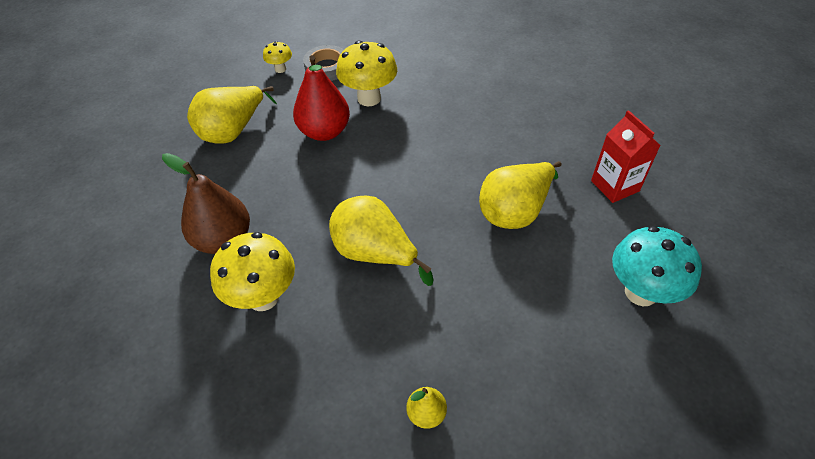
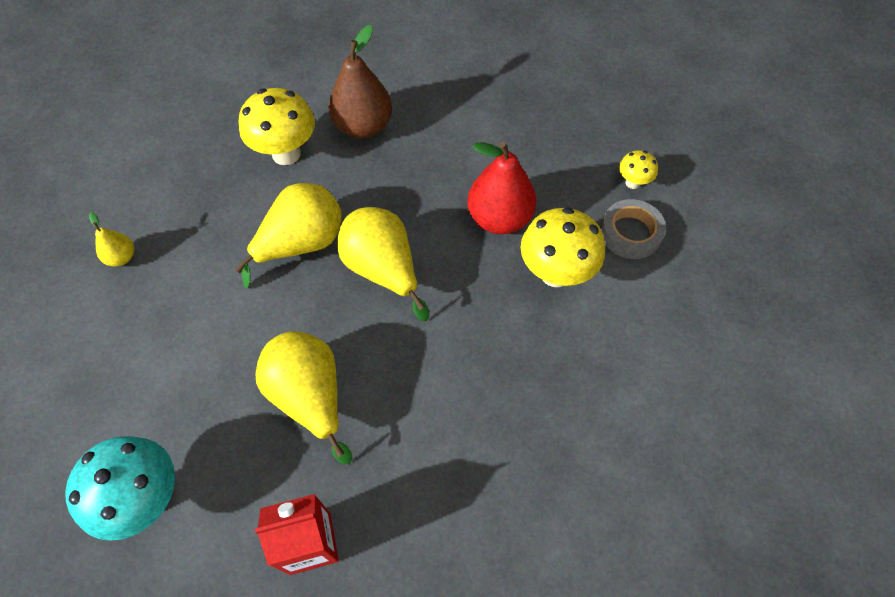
camera: 100 degrees right, 10 degrees up
(233, 131) = (519, 135): yellow pear -> yellow pear (383, 270)

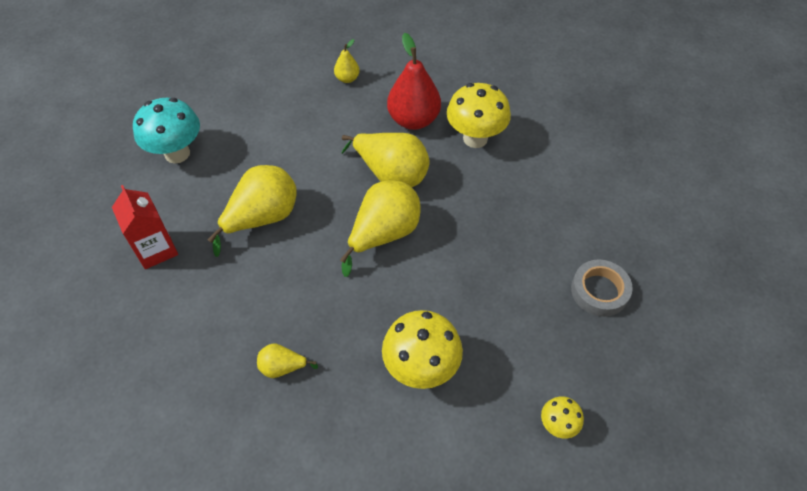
camera: 75 degrees right, 5 degrees down
(363, 127) = (527, 181): brown pear -> none
(499, 218) = (466, 309): red pear -> red pear (413, 120)
(525, 405) = (283, 367): none -> yellow pear
(630, 233) = (491, 431): grey tape -> grey tape (599, 291)

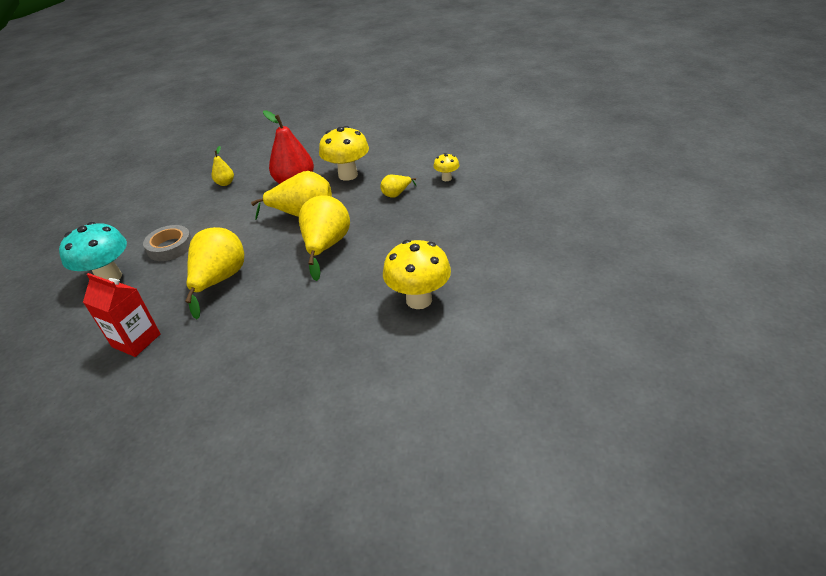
camera: 30 degrees left, 15 degrees down
(283, 367) = (312, 353): yellow pear -> yellow pear (396, 194)
(557, 425) = (536, 281): yellow mushroom -> yellow mushroom (446, 178)
(599, 291) = (497, 208): grey tape -> grey tape (170, 247)

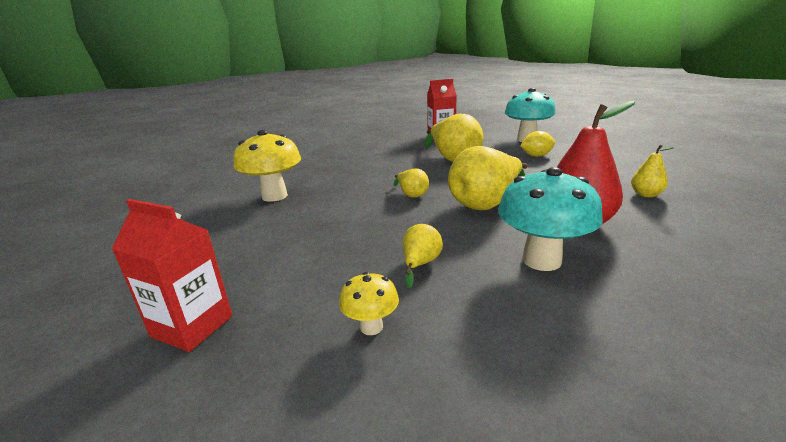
camera: 140 degrees right, 15 degrees down
(170, 247) = (536, 156): grey tape -> yellow lemon
(326, 246) = (411, 194): yellow pear -> yellow pear, size x0.50
(348, 175) = (541, 260): yellow mushroom -> turquoise mushroom
(516, 205) = (192, 326): none -> red carton

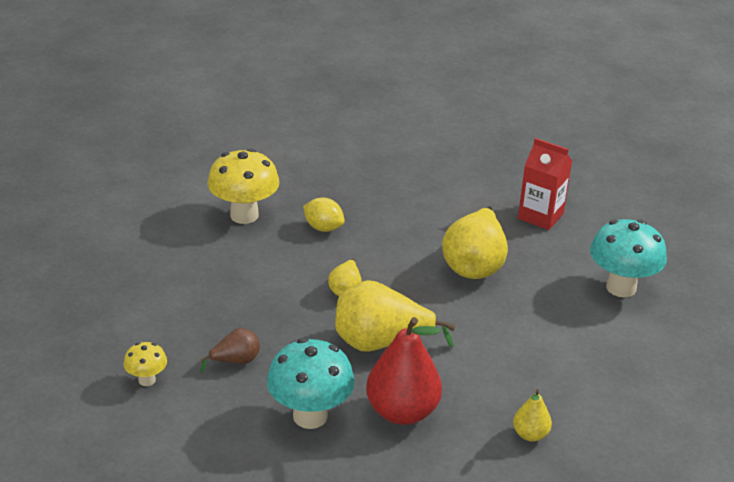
camera: 40 degrees right, 10 degrees up
(192, 326) = (70, 313): red carton -> none
(420, 264) = (235, 361): yellow pear -> brown pear
(536, 156) = (563, 320): yellow lemon -> yellow lemon (323, 228)

